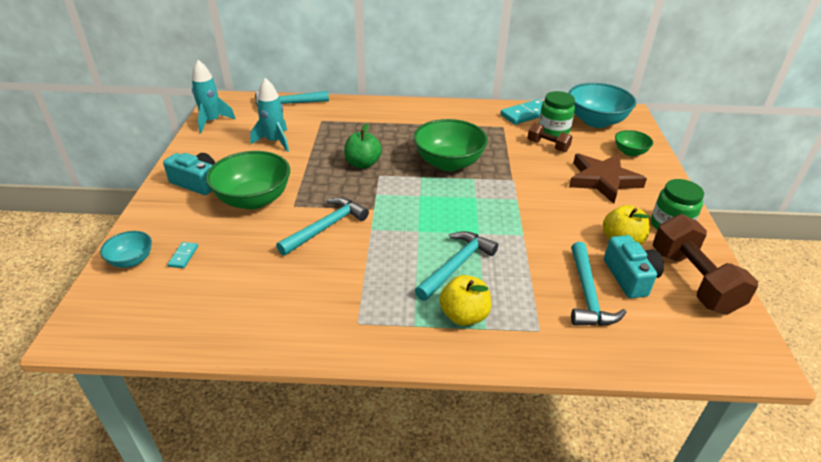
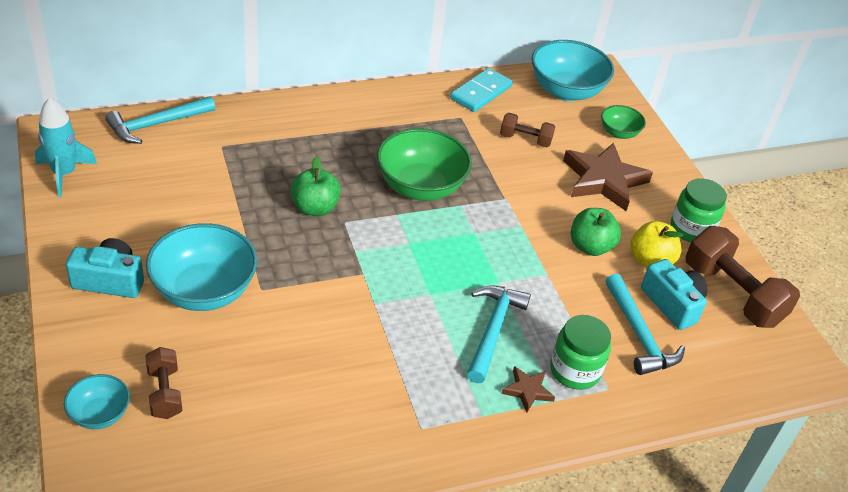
camera: 25 degrees left, 5 degrees up
(183, 256) = (164, 393): turquoise domino -> brown dumbbell
(253, 199) = (204, 291): green bowl -> turquoise bowl
(275, 141) = (177, 193): turquoise rocket -> none
(326, 227) = (319, 312): turquoise hammer -> none
(464, 315) = (527, 390): yellow apple -> brown star
(553, 130) = (523, 114): green jar -> green jar (575, 370)
(570, 223) = (590, 247): none -> green apple

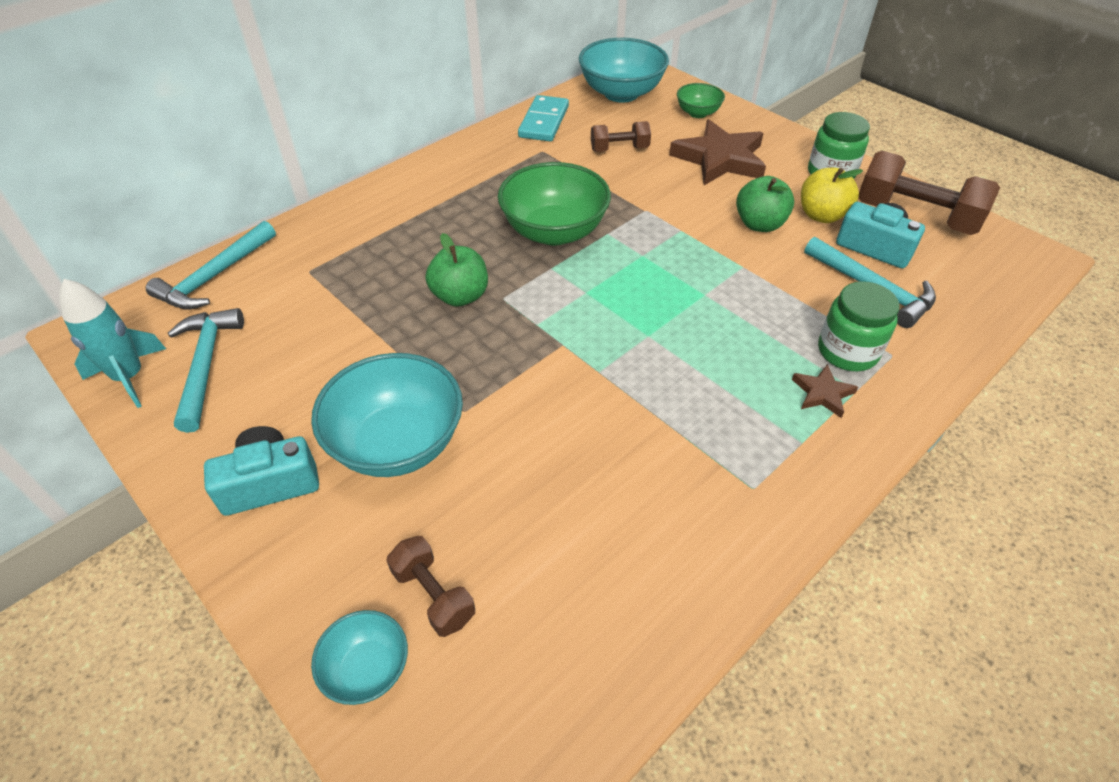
camera: 20 degrees left, 5 degrees up
(493, 330) = (739, 345): turquoise hammer -> turquoise hammer (206, 365)

